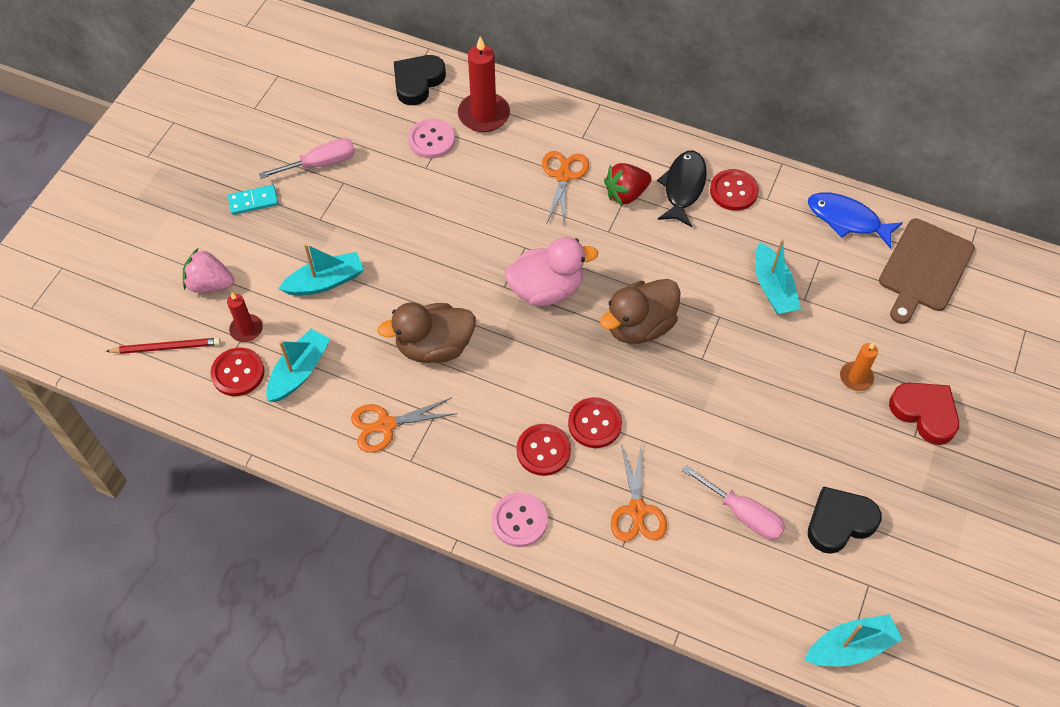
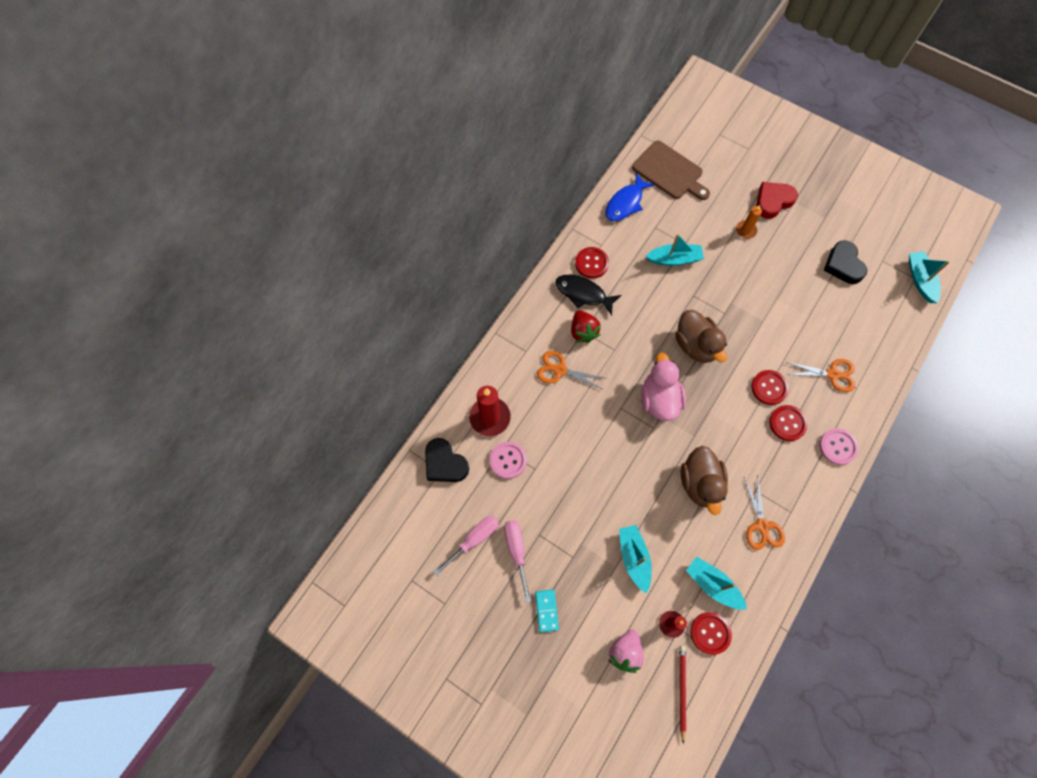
camera: 80 degrees left, 10 degrees up
(743, 514) = (836, 315): pink screwdriver -> pink screwdriver (474, 540)

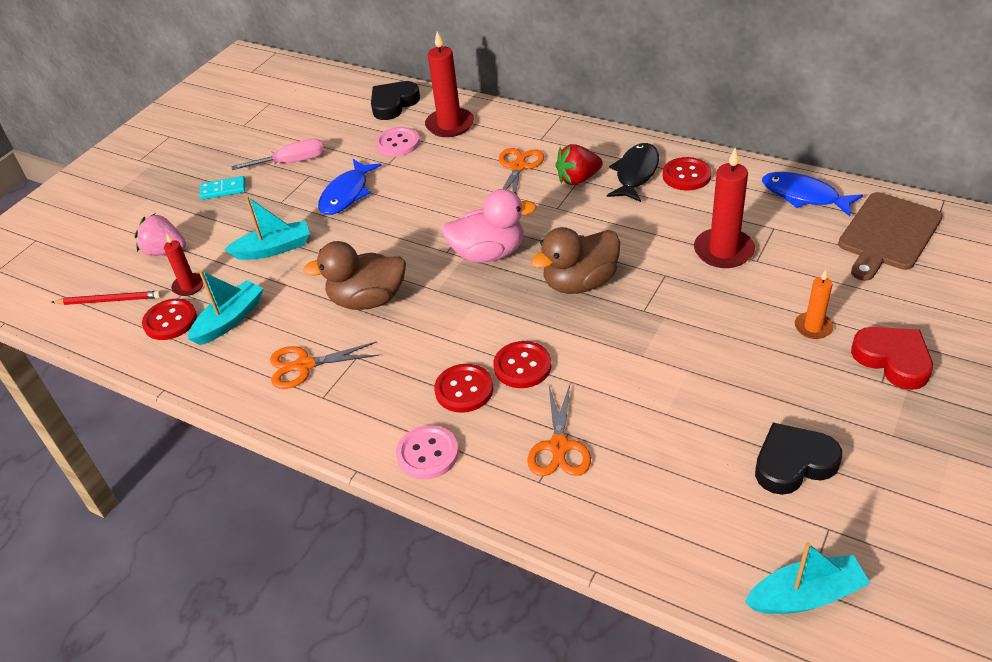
camera: 90 degrees right, 25 degrees down
(474, 540) = (307, 133): pink screwdriver -> none
(572, 502) = (347, 194): none -> blue fish
(674, 259) = (723, 251): turquoise boat -> red candle

